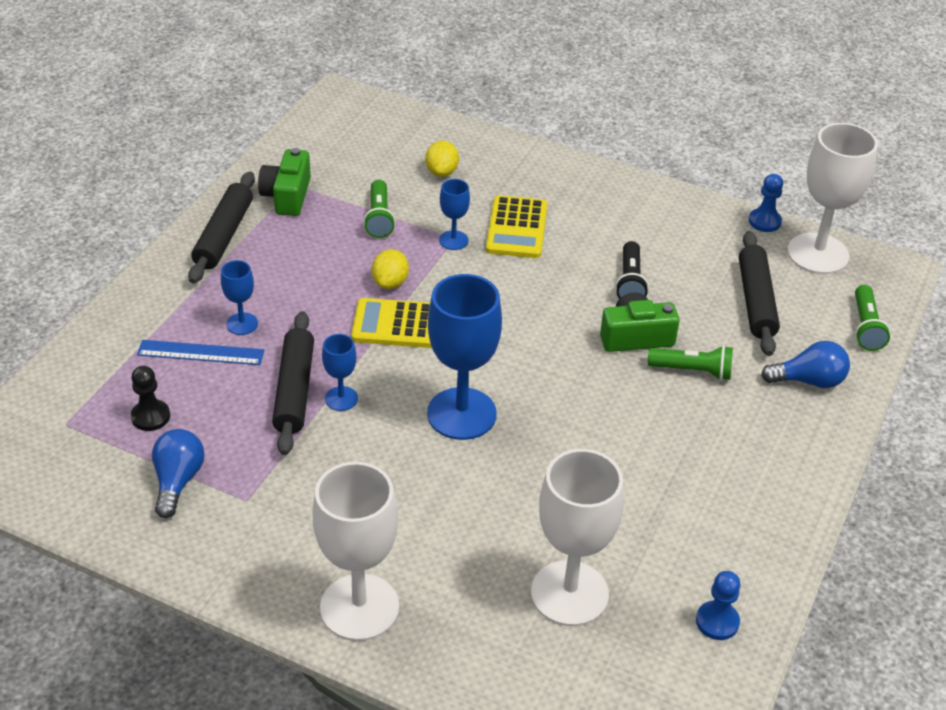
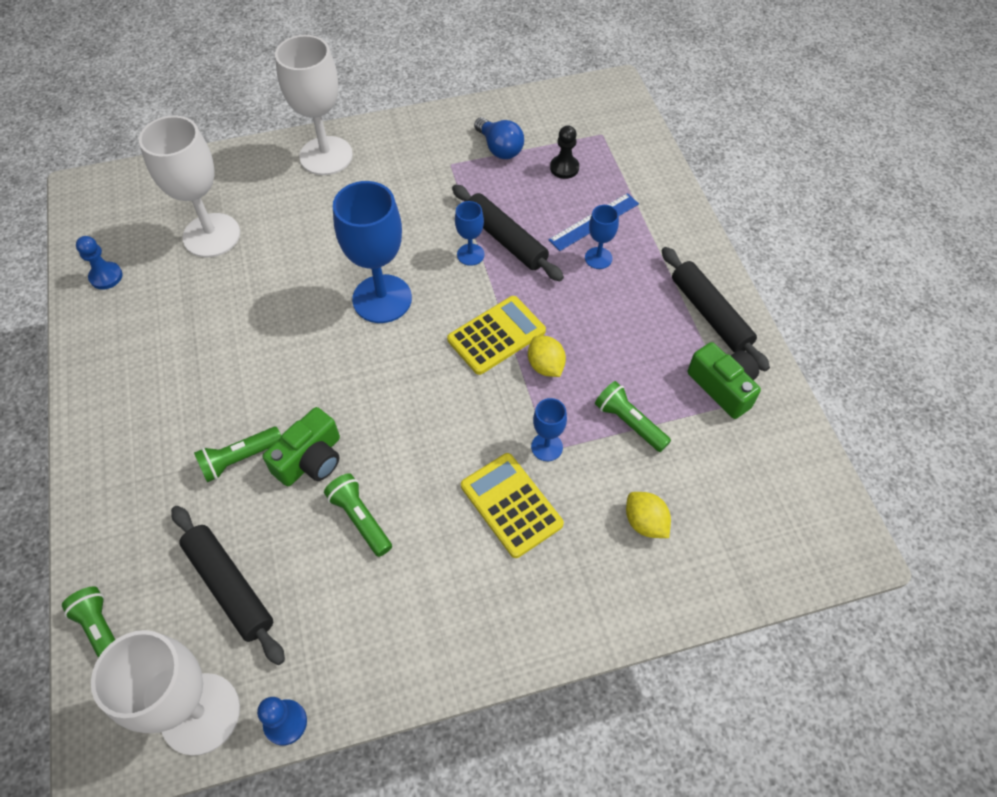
camera: 140 degrees right, 15 degrees up
(630, 282) = (360, 519): black flashlight -> green flashlight
(808, 381) = (132, 522): blue light bulb -> none

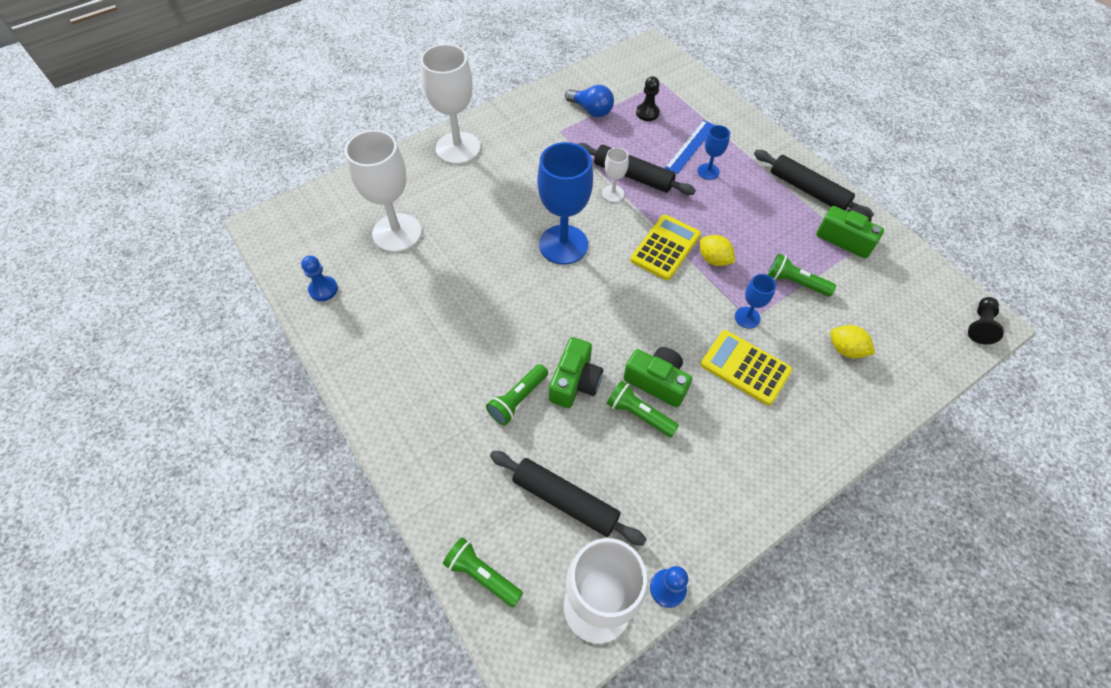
camera: 20 degrees left, 0 degrees up
(401, 488) = (657, 381): none -> green camera
(470, 254) = (613, 193): blue goblet -> white goblet
(837, 547) = (980, 325): none -> black pawn

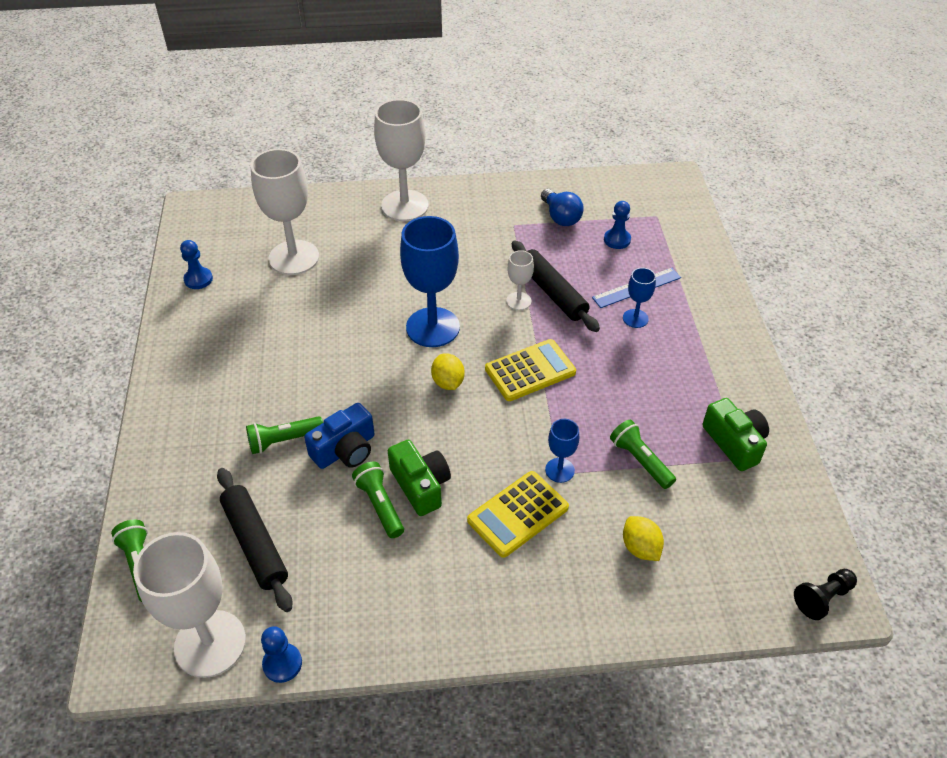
camera: 30 degrees right, 10 degrees down
(575, 382) = (345, 450): green camera -> blue camera
(647, 113) = (617, 240): black pawn -> blue pawn
(713, 259) = (570, 402): yellow lemon -> yellow lemon (448, 382)
(745, 368) = (518, 514): yellow calculator -> yellow calculator turned 105 degrees counterclockwise
(808, 190) = (733, 379): black rolling pin -> none

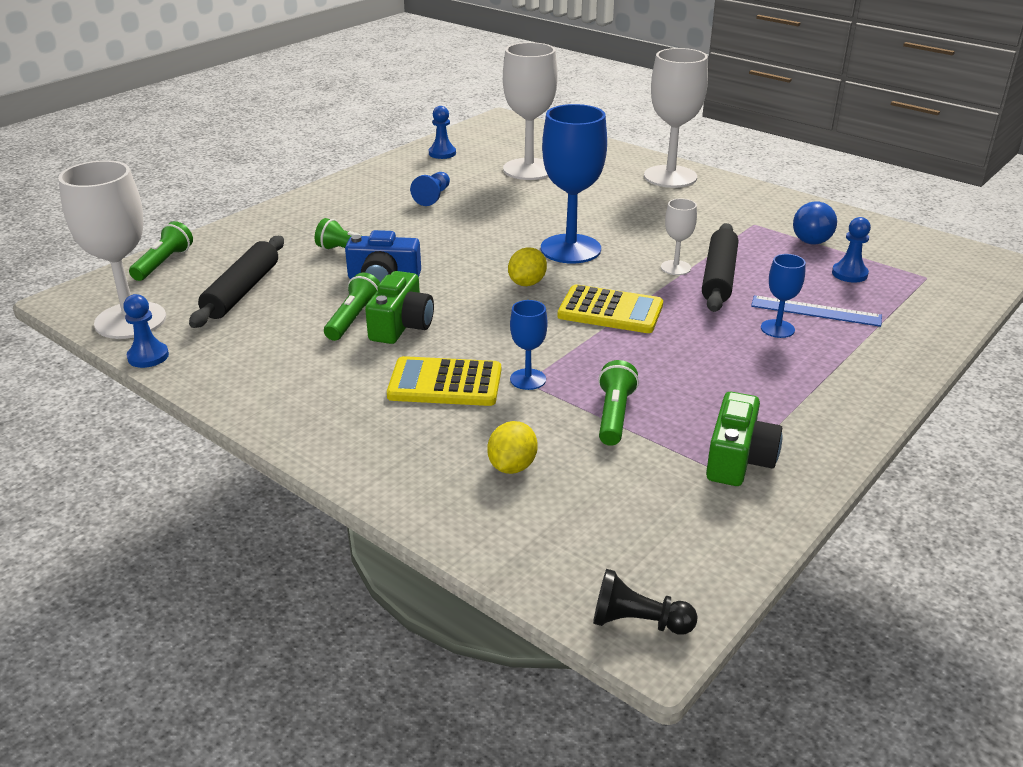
camera: 45 degrees right, 15 degrees down
(261, 336) = (433, 197): none -> blue pawn

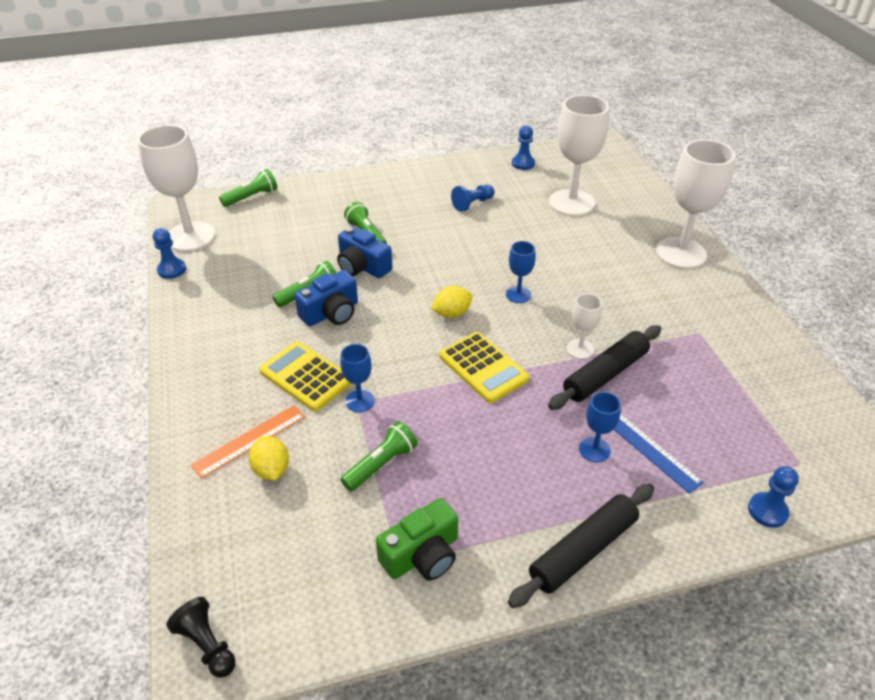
camera: 35 degrees right, 10 degrees up
(242, 291) = (270, 239): black rolling pin -> black rolling pin (583, 550)
(401, 325) = (331, 313): green camera -> blue camera
(456, 455) = (249, 440): none -> orange ruler
(512, 466) = (271, 469): yellow lemon -> yellow lemon turned 75 degrees counterclockwise
(570, 249) = (518, 294): blue goblet -> blue goblet, size x0.48
(812, 237) = (737, 370): blue light bulb -> none
(849, 274) = (726, 424): blue pawn -> blue pawn (767, 511)

